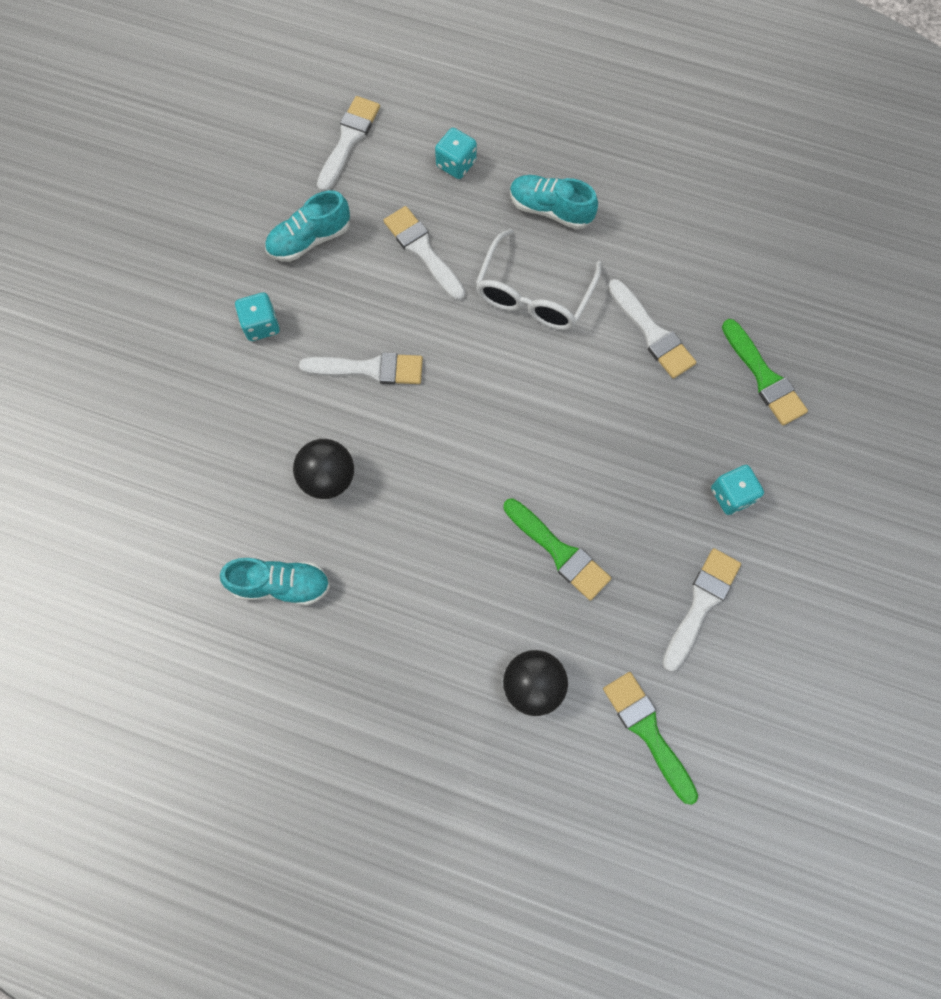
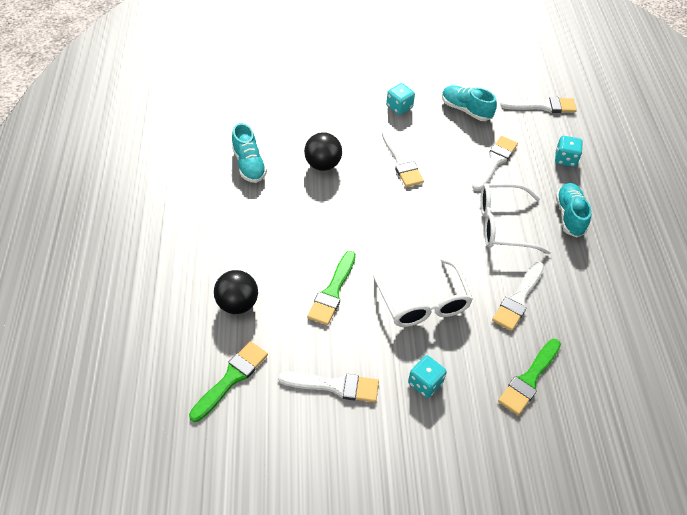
camera: 65 degrees right, 20 degrees down
(617, 446) = (423, 303): none -> white glasses

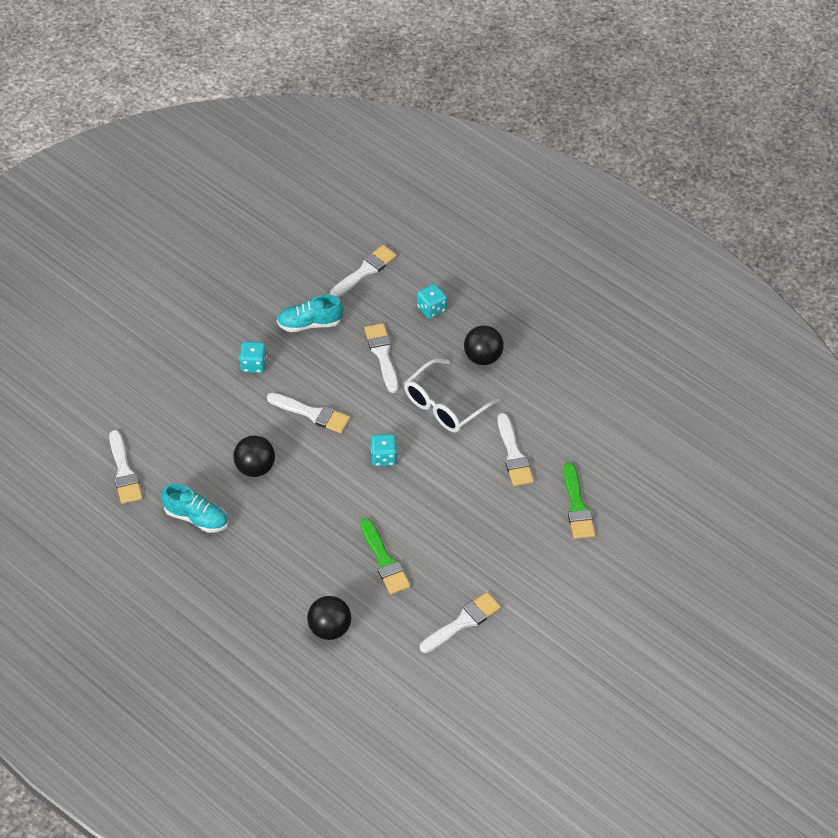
camera: 45 degrees left, 0 degrees up
(231, 378) = (390, 680): green brush -> none
(243, 107) = (124, 472): none -> white brush
(423, 303) = (455, 513): white glasses -> none
(425, 383) = (517, 568): turquoise dice -> turquoise dice (383, 457)
(569, 216) = (482, 357): turquoise shoe -> black ball

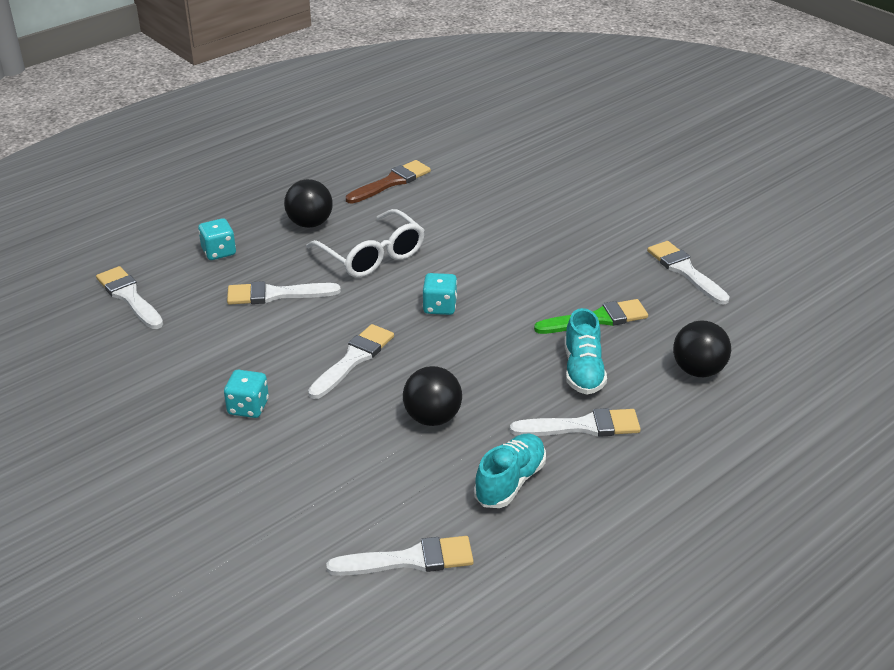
camera: 80 degrees left, 15 degrees down
(310, 324) = (197, 350): turquoise shoe -> turquoise shoe (583, 370)
(514, 455) = (457, 217): white brush -> white brush (583, 426)
(559, 402) = (391, 182): none -> brown brush
(577, 506) = (534, 186): green brush -> none

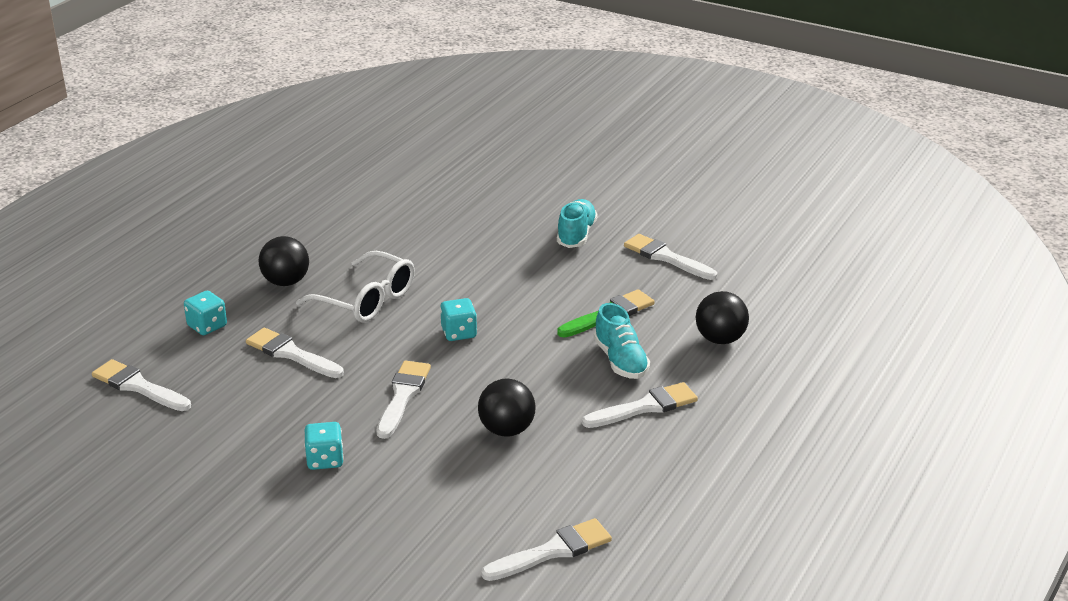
camera: 20 degrees left, 5 degrees down
(276, 294) = (291, 354): white brush -> white brush turned 60 degrees clockwise
(391, 182) = (346, 228): brown brush -> none
(510, 482) = (606, 467): turquoise shoe -> turquoise shoe (576, 235)

